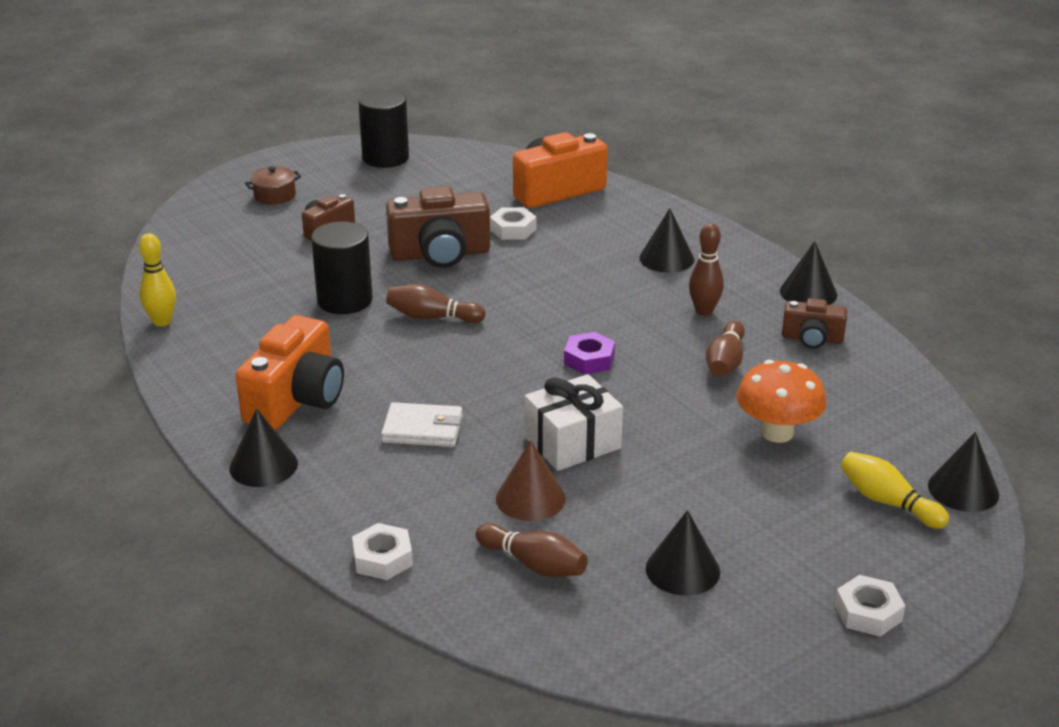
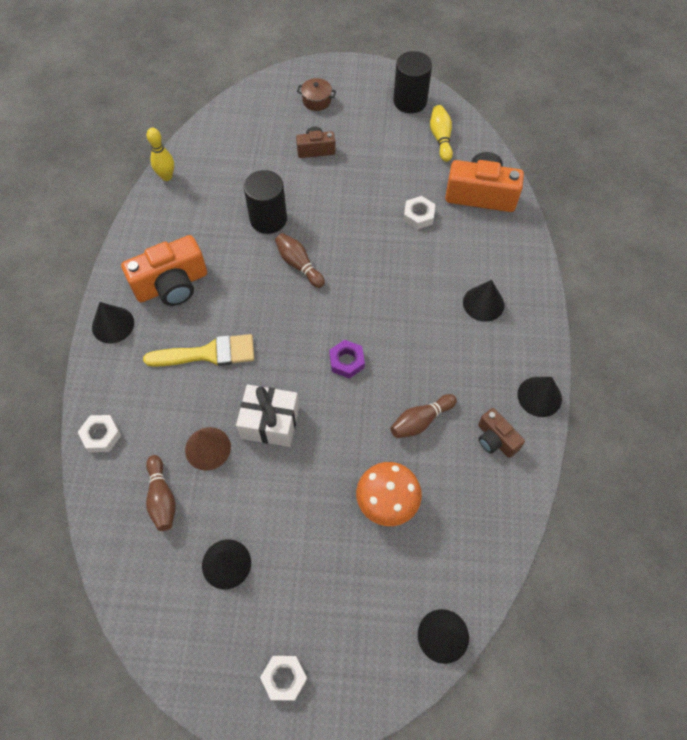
camera: 40 degrees right, 30 degrees up
(422, 429) = (208, 353): white wallet -> yellow brush
(440, 254) = (356, 211): brown camera -> none
(704, 311) = (456, 367): brown bowling pin -> none
(887, 502) = (387, 608): yellow bowling pin -> yellow bowling pin (440, 138)

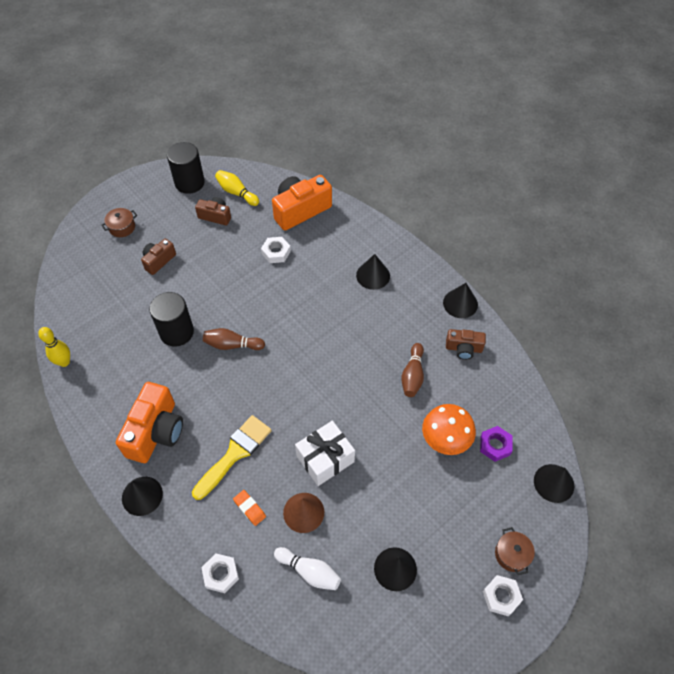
camera: 45 degrees left, 5 degrees down
(162, 498) = (309, 571): brown bowling pin -> white bowling pin
(173, 406) = (249, 508): none -> orange eraser
(333, 655) = (512, 554): none -> brown pot
(346, 361) = (331, 379): purple nut -> purple nut (495, 445)
(401, 146) = (215, 216): none -> brown camera

